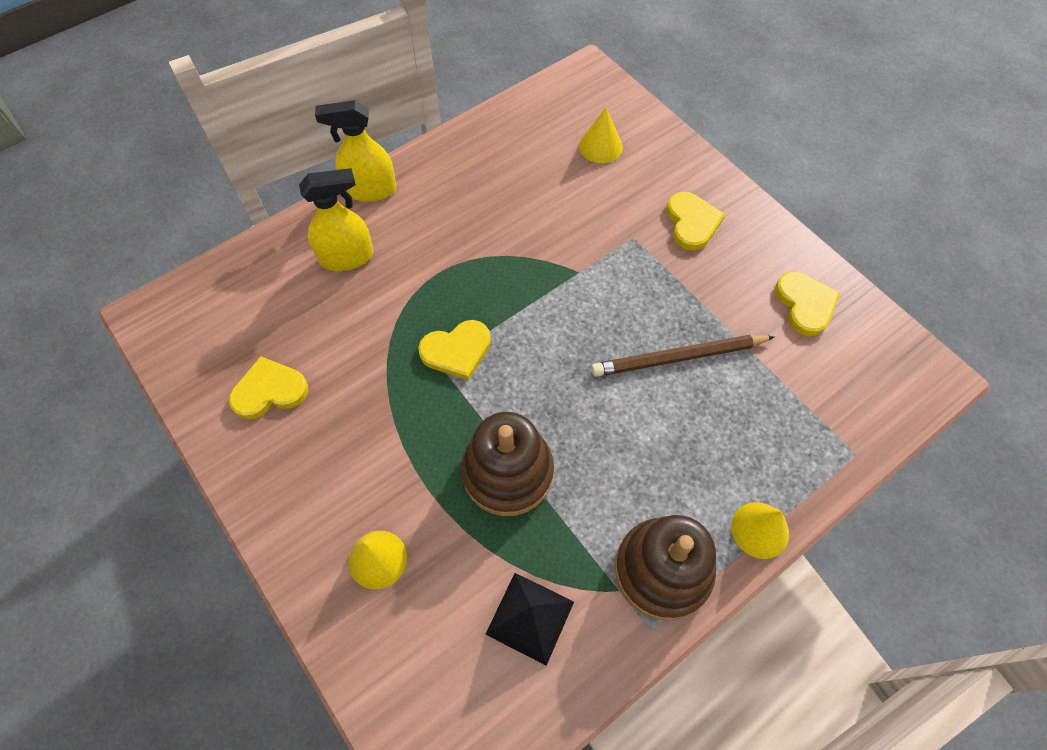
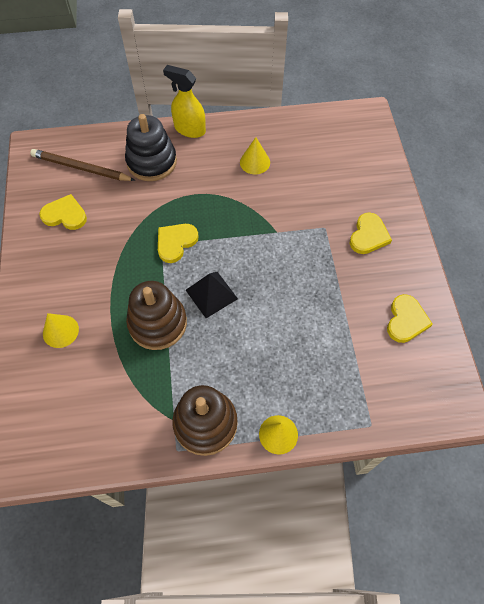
camera: 30 degrees right, 0 degrees up
(347, 257) = (152, 162): yellow spray bottle -> black stacking toy
(457, 351) = (176, 242): yellow heart -> yellow heart turned 120 degrees clockwise
(530, 618) = (116, 406): black pyramid -> black pyramid (211, 294)
(600, 146) = (343, 163): yellow cone -> yellow cone (255, 162)
(679, 358) = (301, 311): brown pencil -> brown pencil (81, 168)

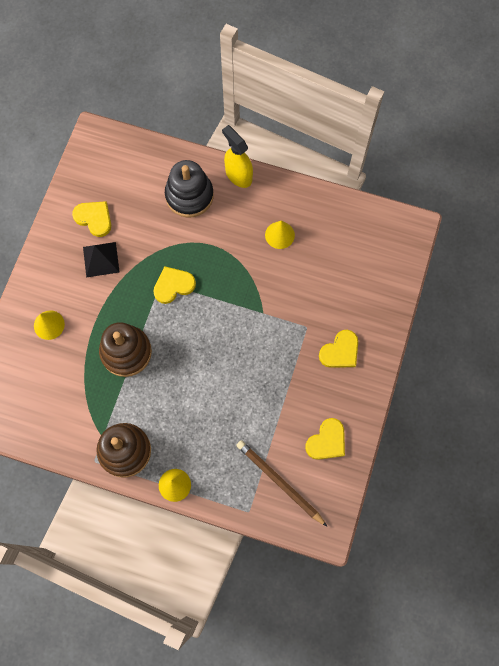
camera: 25 degrees right, 10 degrees up
(81, 168) = (126, 177): brown pencil -> brown pencil (279, 482)
(211, 294) = (180, 346): black pyramid -> black pyramid (101, 259)

